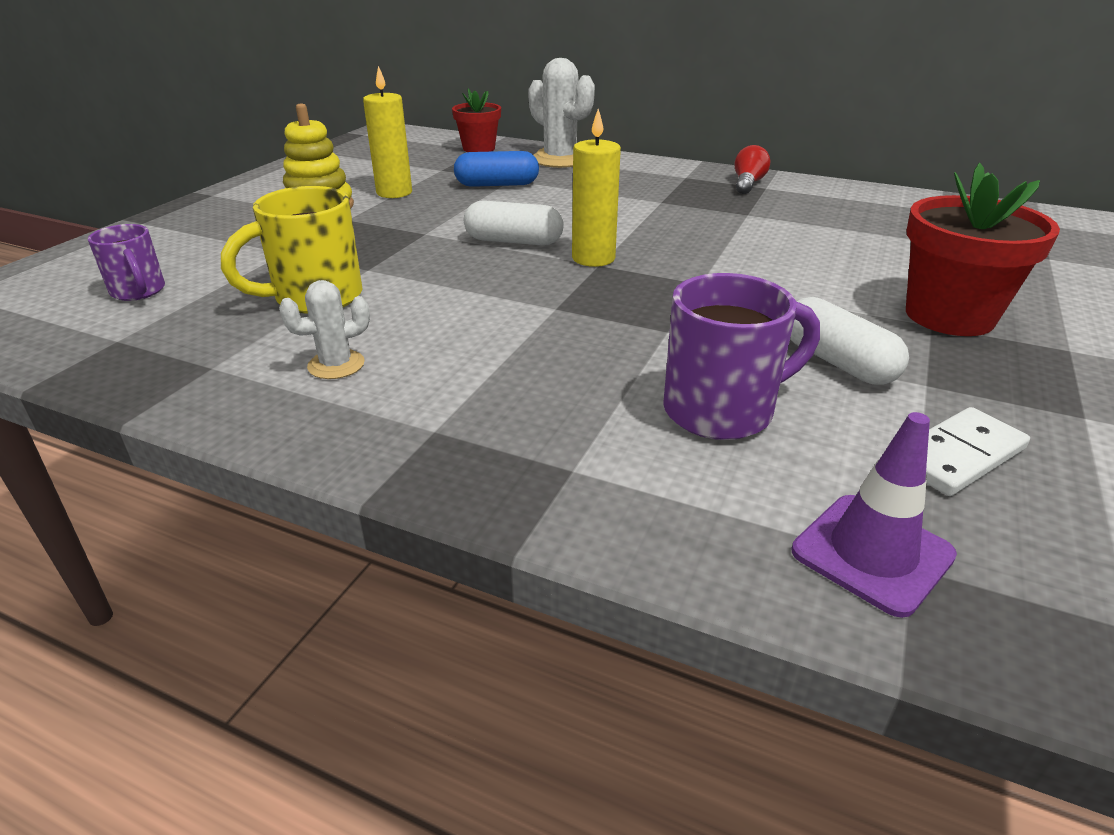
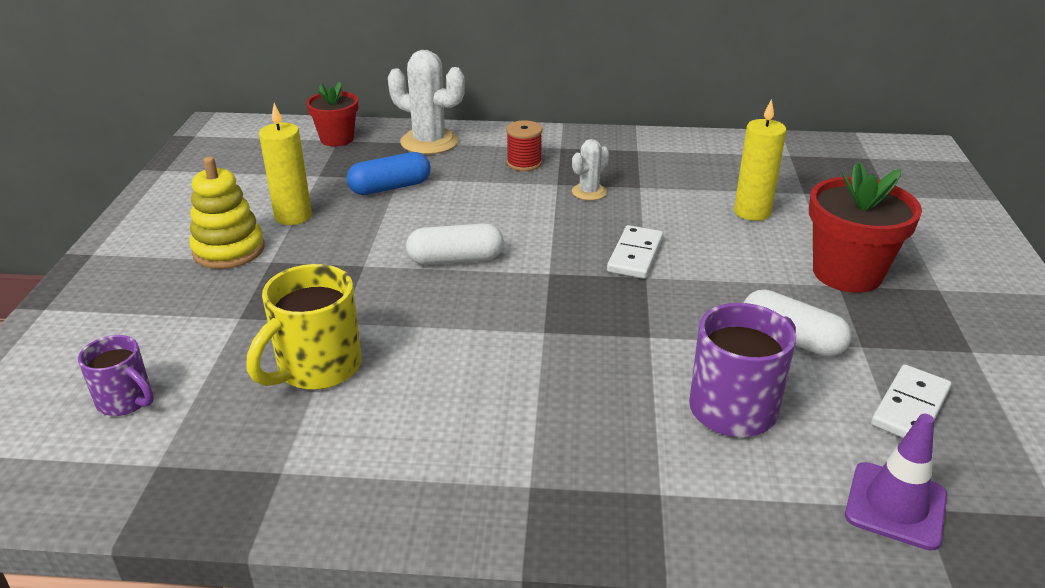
camera: 20 degrees left, 0 degrees up
(336, 365) = (396, 440): white cactus -> white cactus (589, 192)
(593, 258) = (540, 266): yellow candle -> yellow candle (752, 212)
(639, 183) = (524, 163): none -> red spool
(702, 264) = (635, 255): none -> white domino
(748, 184) = (620, 148): red light bulb -> none

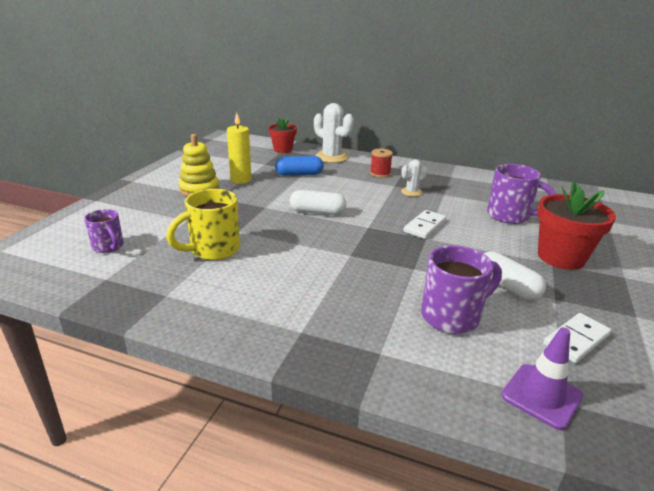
camera: 15 degrees right, 5 degrees down
(752, 212) = (509, 216): yellow candle -> purple mug

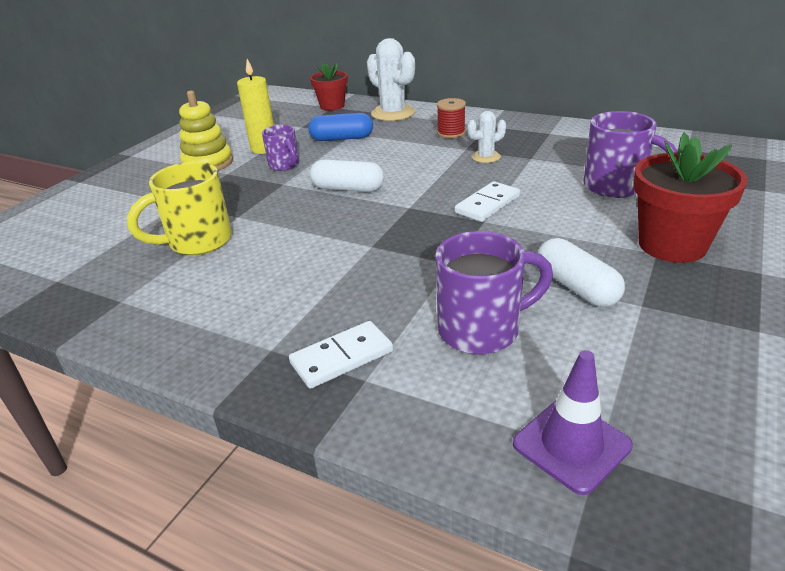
camera: 10 degrees right, 5 degrees up
(108, 247) = (74, 240): purple mug -> purple mug (284, 165)
(576, 340) = (652, 365): white domino -> white domino (342, 357)

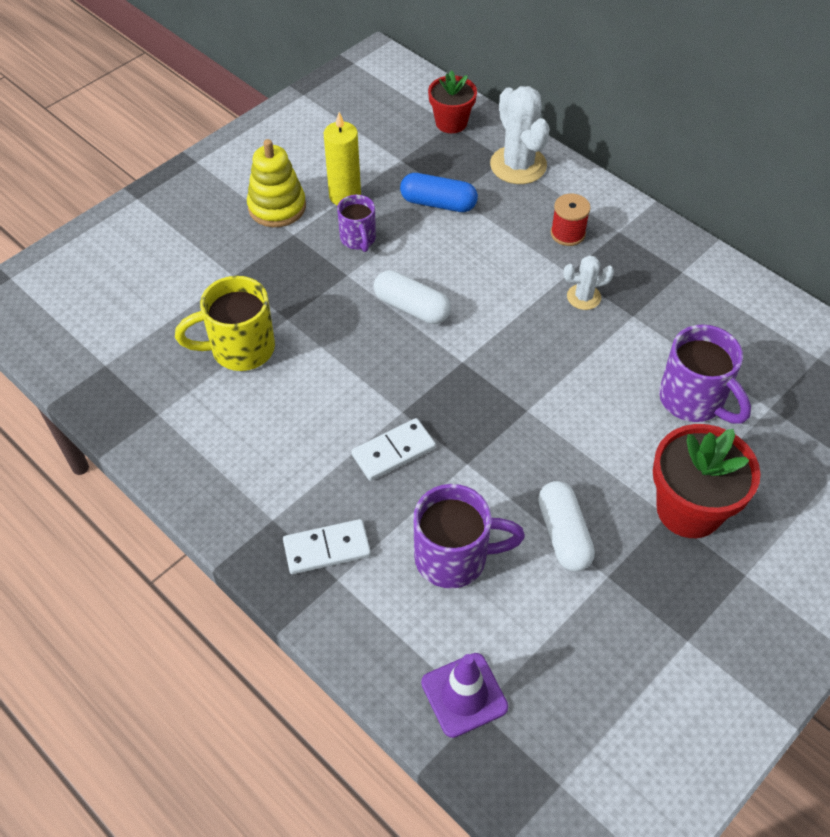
camera: 15 degrees right, 20 degrees up
(487, 204) = (543, 384): white domino -> white domino (393, 452)

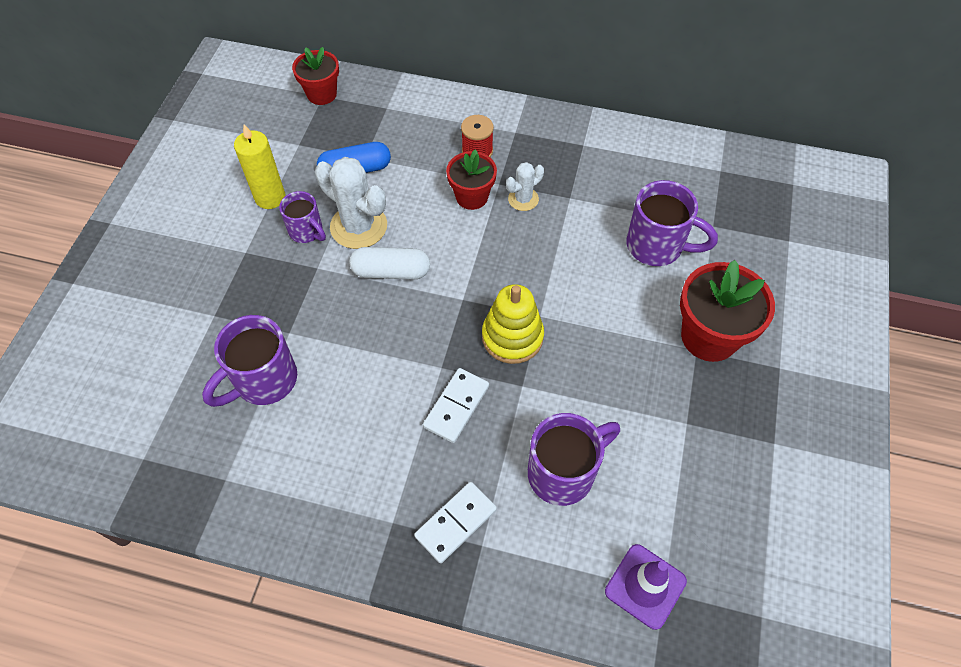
camera: 30 degrees left, 5 degrees up
(240, 349) = (264, 381): yellow mug -> purple mug
(277, 207) = (214, 234): yellow stacking toy -> yellow stacking toy (512, 337)
(518, 165) = (401, 109): white cactus -> white cactus (358, 226)
(533, 273) = (472, 197): none -> red flower pot
(564, 534) = (633, 406): white capsule -> none

